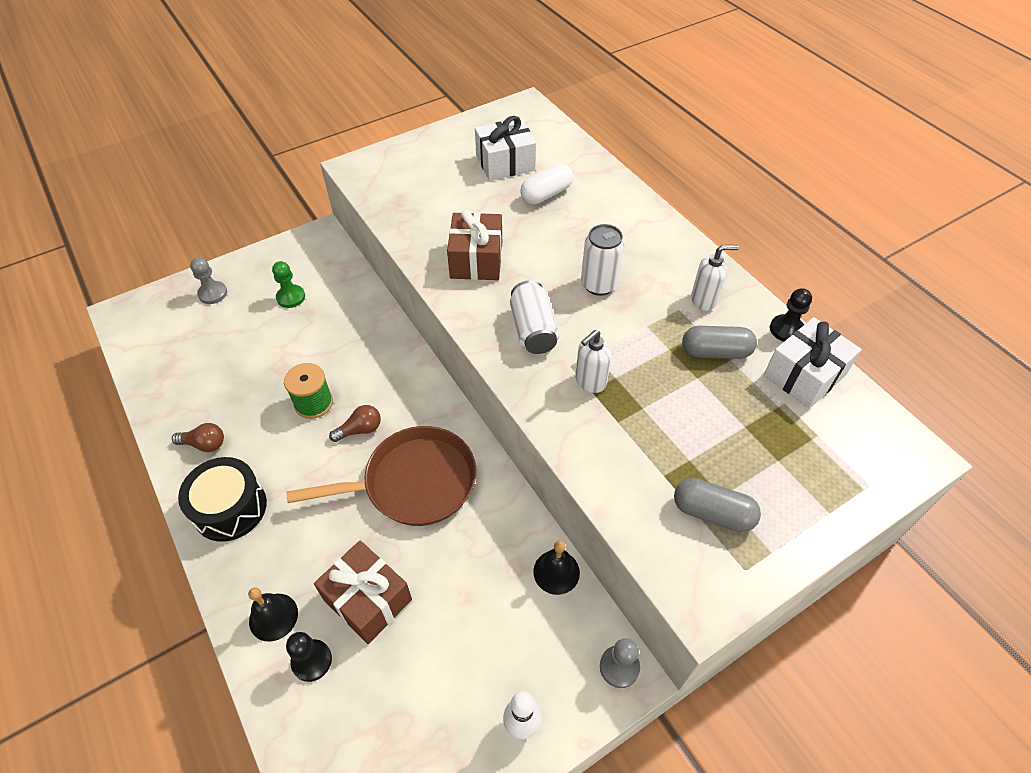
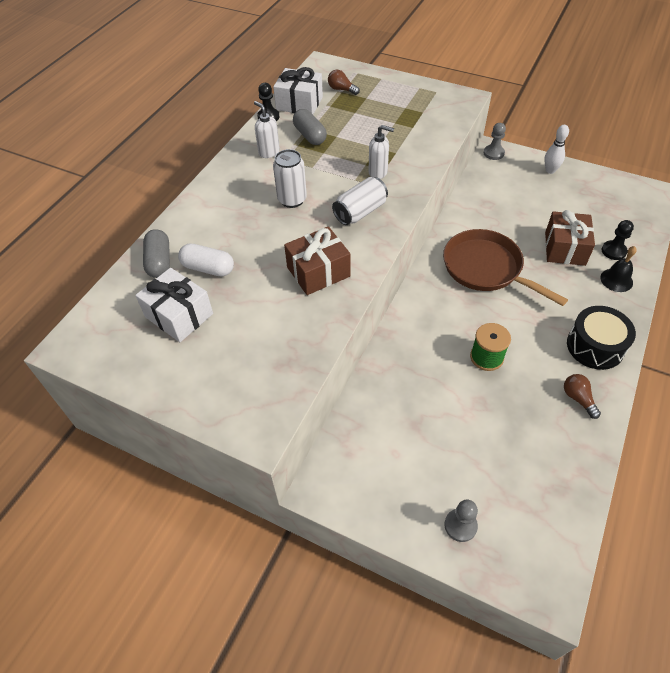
camera: 120 degrees left, 0 degrees up
(291, 297) = (411, 452): green pawn -> none
(360, 430) = (479, 317): brown light bulb -> brown light bulb (341, 89)
(556, 572) = (473, 189): black bell -> none
(712, 513) = (417, 107): grey capsule -> grey capsule (159, 262)

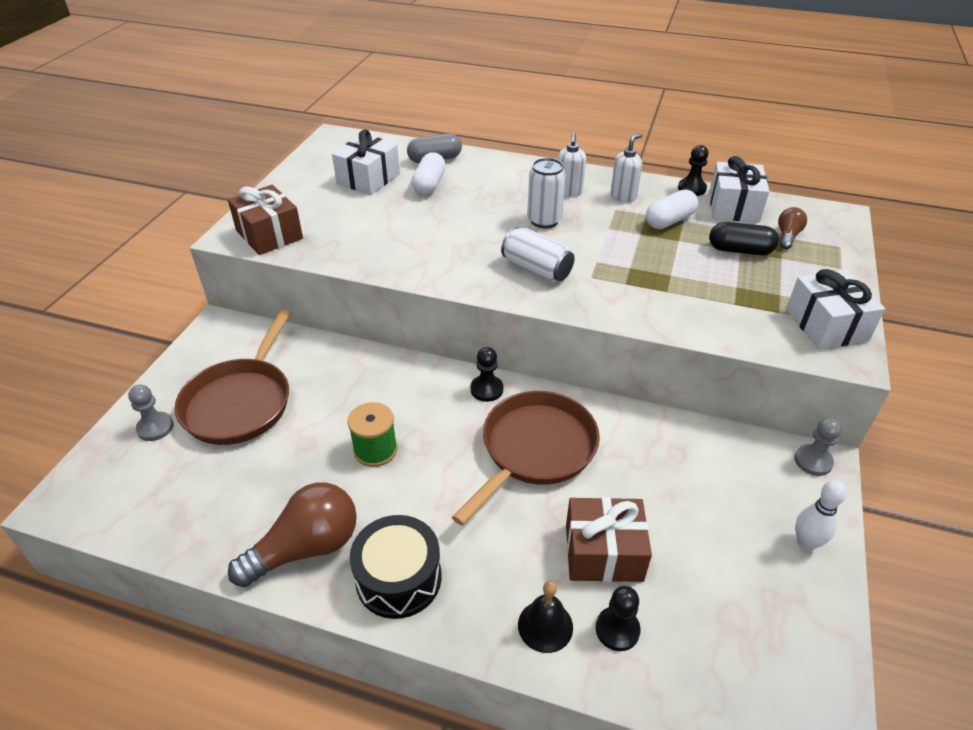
camera: 80 degrees right, 10 degrees down
(310, 136) = (669, 221): grey capsule -> white capsule
(318, 272) = (432, 249): brown gift -> brown gift (269, 234)
(354, 112) = (740, 250): none -> black capsule
(378, 172) = (618, 279): white soap dispenser -> white soap dispenser (568, 192)
(426, 288) = (486, 389): none -> black pawn
(431, 456) = (241, 402): none -> brown pan
(437, 98) = (826, 325): none -> white gift
(578, 398) = (306, 548): brown light bulb -> brown light bulb, size x1.98

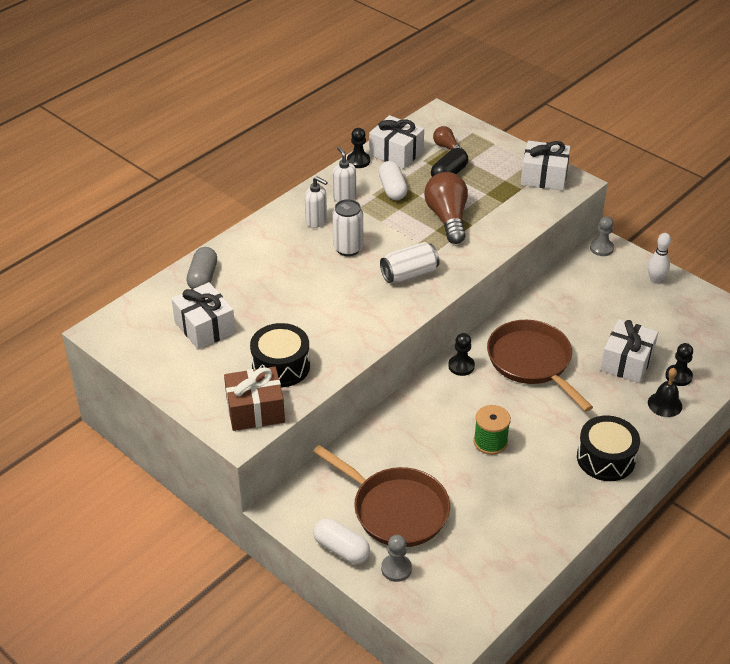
camera: 65 degrees left, 0 degrees up
(306, 548) = (562, 498): brown light bulb -> brown light bulb (447, 218)
(338, 231) = (281, 366): none -> black drum
(429, 184) = (245, 293): white capsule -> white capsule (341, 549)
(603, 553) = (626, 362): brown gift -> white gift

